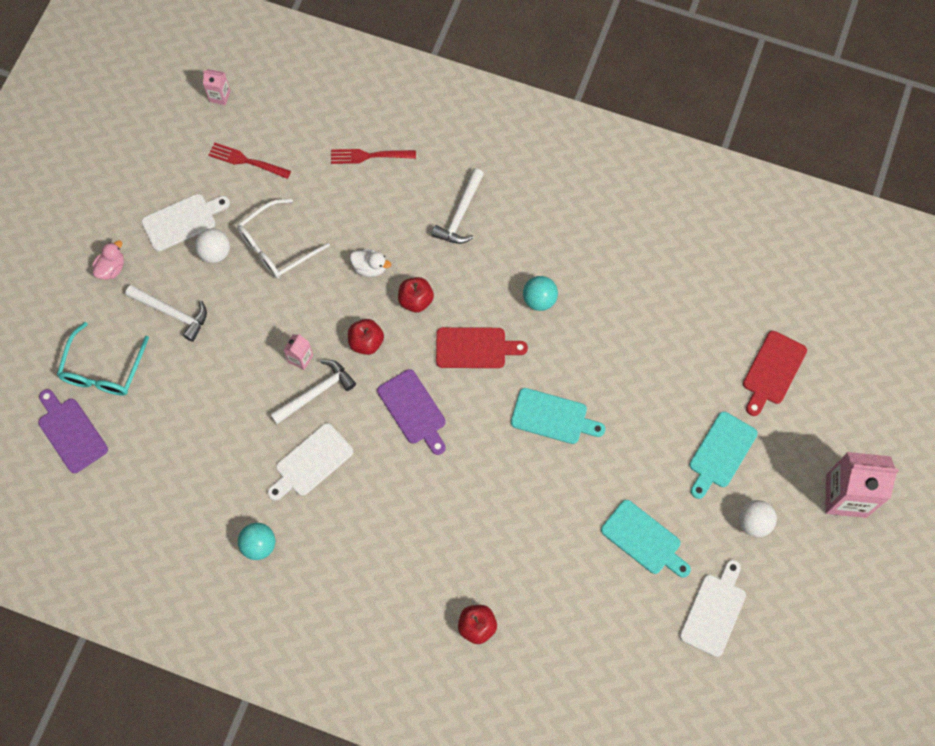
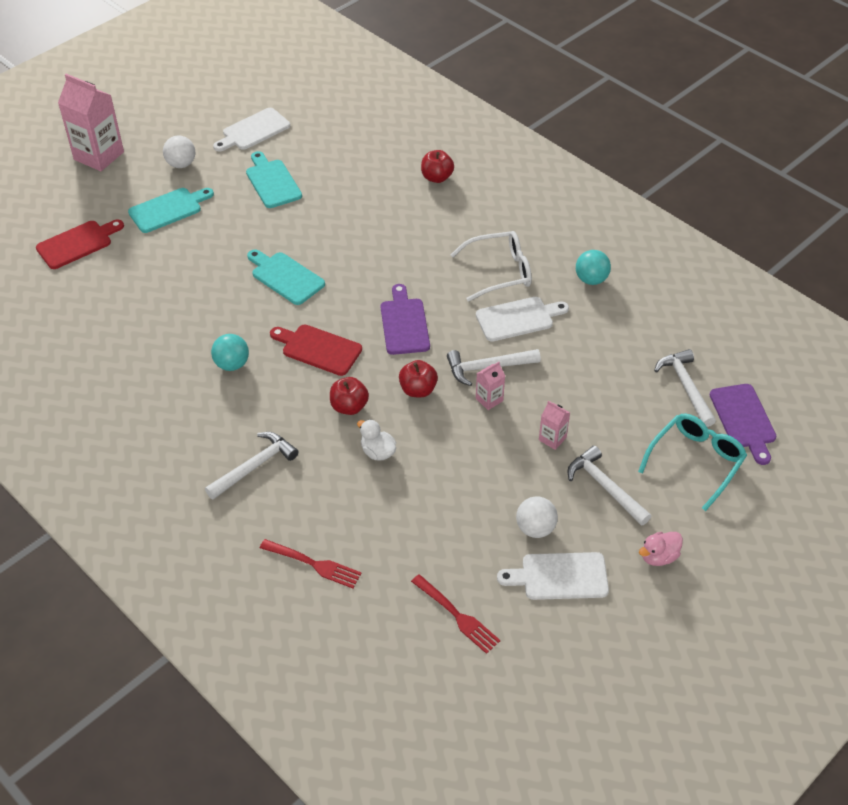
camera: 155 degrees left, 20 degrees down
(131, 447) = (685, 387): none -> white hammer
(219, 96) = (455, 712): pink carton -> pink carton (552, 438)
(277, 246) = (464, 510): white glasses -> white glasses (499, 272)

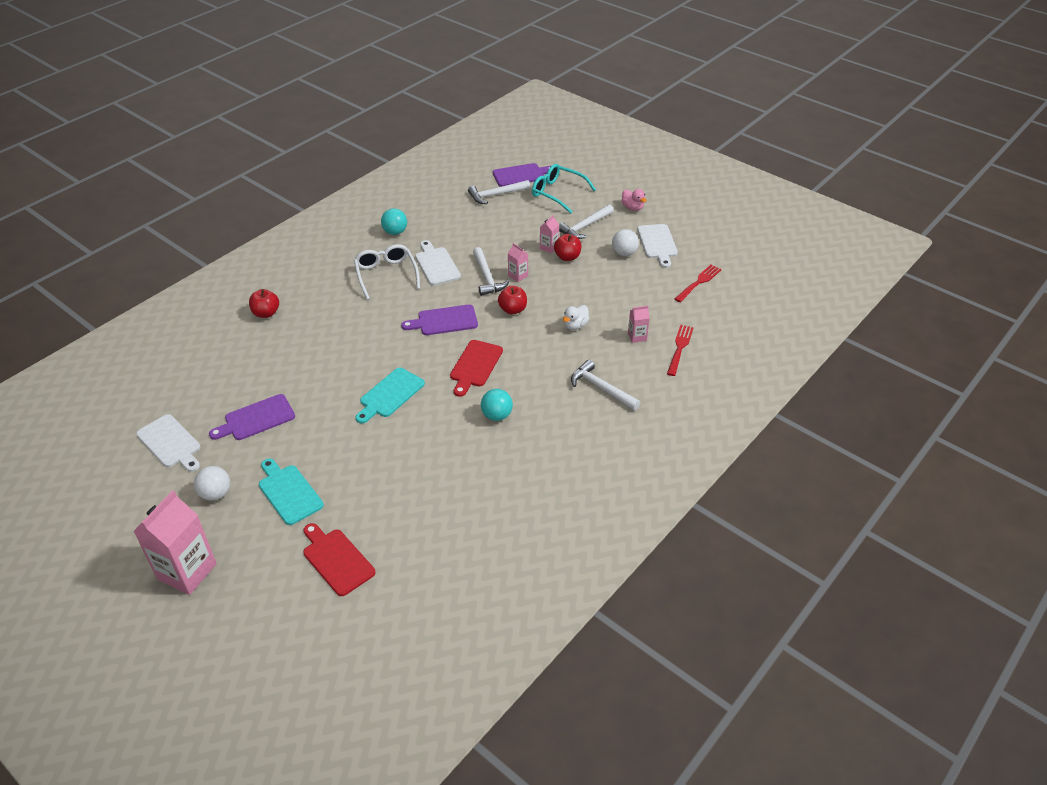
camera: 95 degrees left, 5 degrees down
(272, 182) = (256, 419): turquoise cutting board -> purple cutting board
(345, 518) = (637, 336): none -> pink carton
(349, 407) = (534, 343): red apple -> red apple (567, 257)

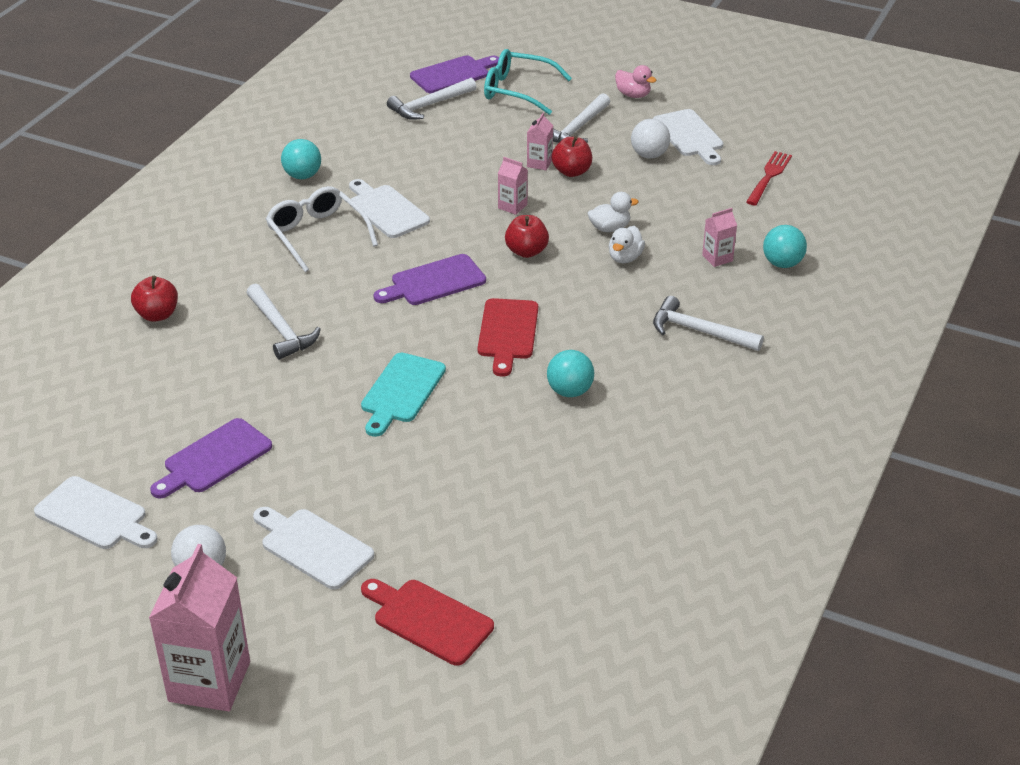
camera: 15 degrees left, 5 degrees down
(289, 492) = (313, 547): turquoise cutting board -> white cutting board
(487, 277) = (469, 215): white hammer -> white hammer (281, 329)
(574, 302) = (609, 228): none -> white duck
(679, 348) = (782, 263): red fork -> turquoise ball

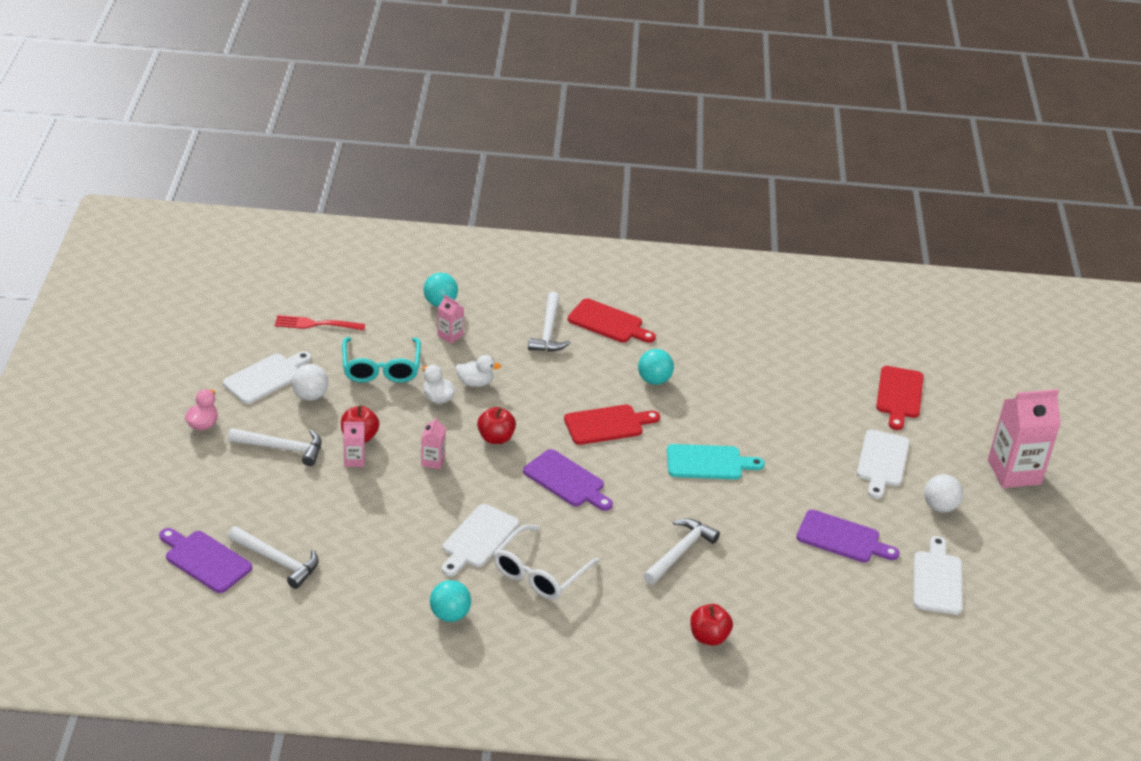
camera: 115 degrees left, 0 degrees up
(518, 91) = (223, 503): turquoise glasses -> turquoise glasses (381, 368)
(699, 384) = (608, 322): none -> red cutting board

